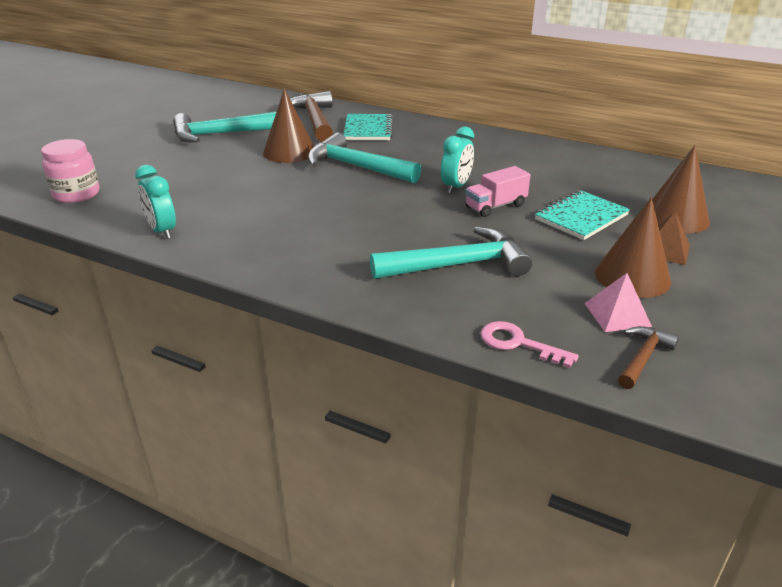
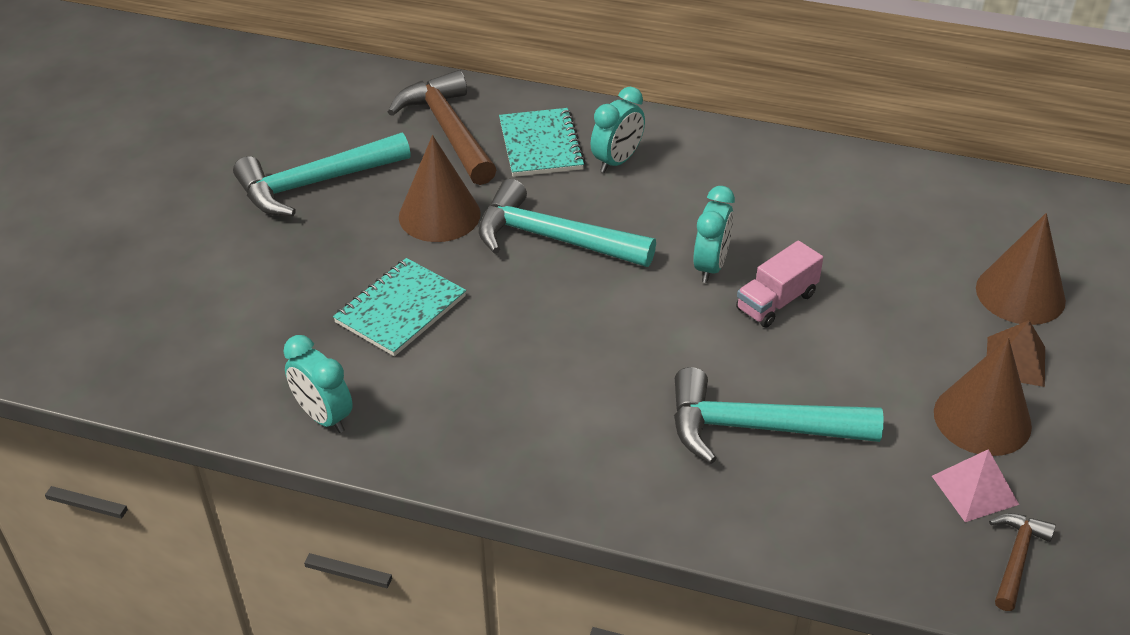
camera: 10 degrees left, 10 degrees up
(76, 194) = (155, 354): pink jar -> none
(413, 139) = (617, 161): none -> turquoise clock
(458, 265) = (757, 428): turquoise hammer -> turquoise hammer turned 150 degrees counterclockwise
(518, 343) = (866, 557): pink key -> none
(581, 217) = (896, 310): turquoise notebook -> turquoise notebook (400, 309)

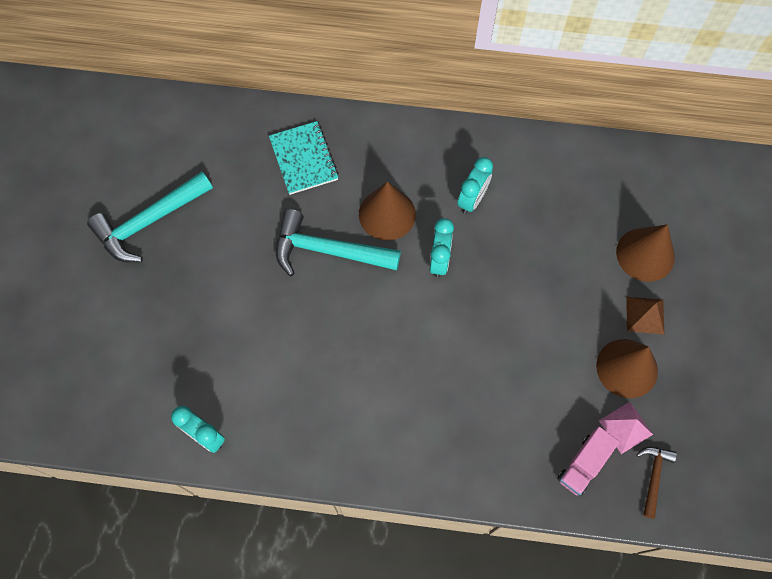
camera: 10 degrees left, 25 degrees up
(400, 309) = (236, 333): turquoise notebook -> none
(439, 215) = (244, 239): brown cone -> brown cone (387, 214)
(448, 130) = (234, 153): brown hammer -> none
(617, 161) = (360, 167): turquoise clock -> turquoise clock (472, 199)
(757, 428) = (486, 399): turquoise hammer -> none
(776, 301) = (487, 286): pink truck -> pink truck (583, 464)

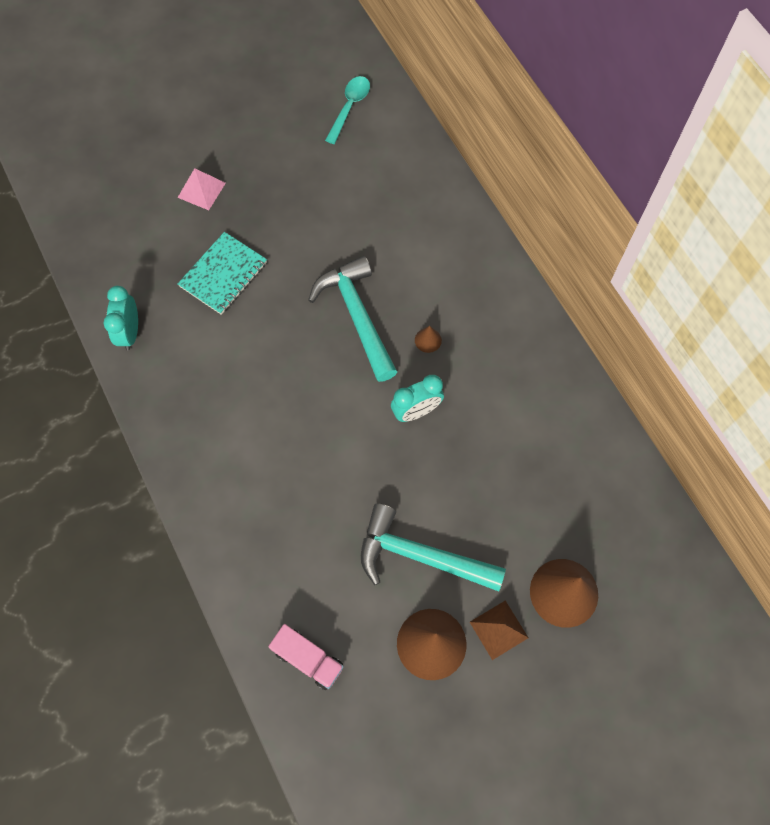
camera: 55 degrees right, 0 degrees up
(136, 136) = (349, 107): none -> turquoise spoon
(149, 222) = (281, 168): turquoise hammer -> turquoise hammer (420, 555)
(304, 159) = (428, 241): turquoise notebook -> turquoise notebook (223, 274)
(387, 214) = (428, 340): brown cone -> brown cone, size x0.44
(472, 199) = (498, 401): turquoise clock -> none
(583, 464) = (308, 659): pink truck -> pink truck turned 150 degrees counterclockwise
(625, 427) = (371, 677): pink pyramid -> pink pyramid (201, 190)
(653, 476) = (339, 732): brown hammer -> none

